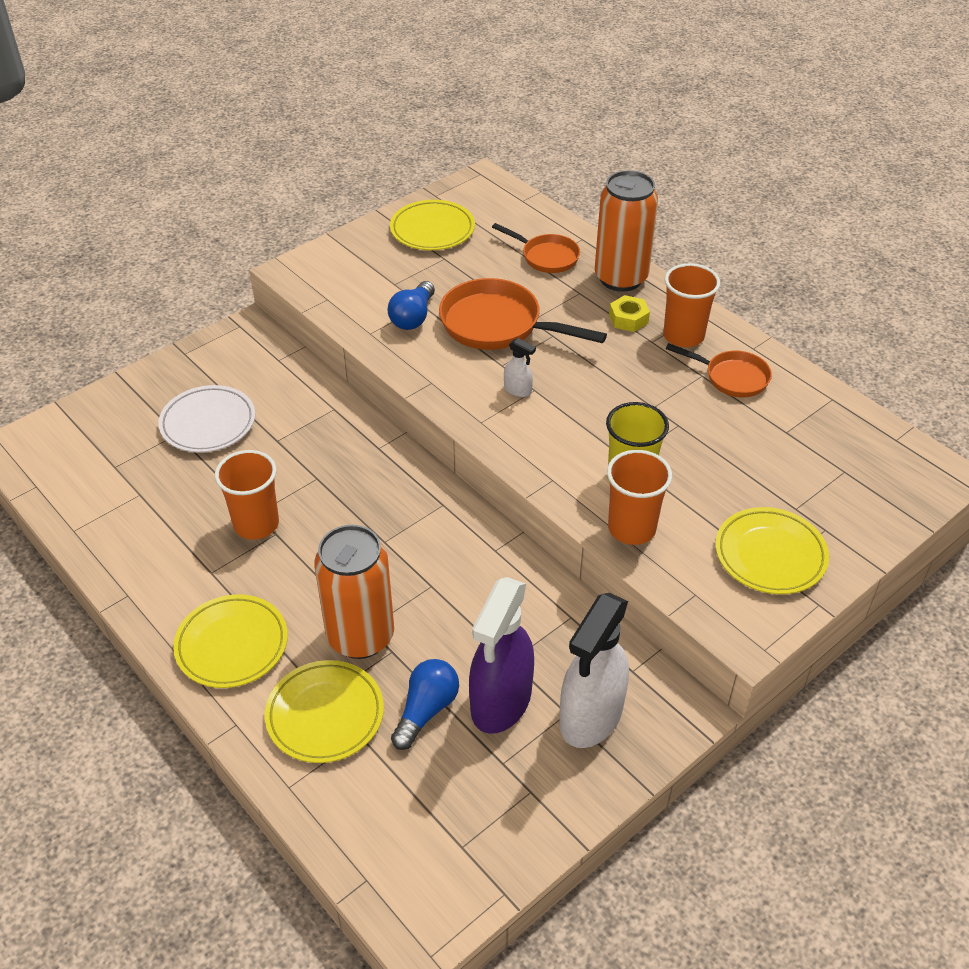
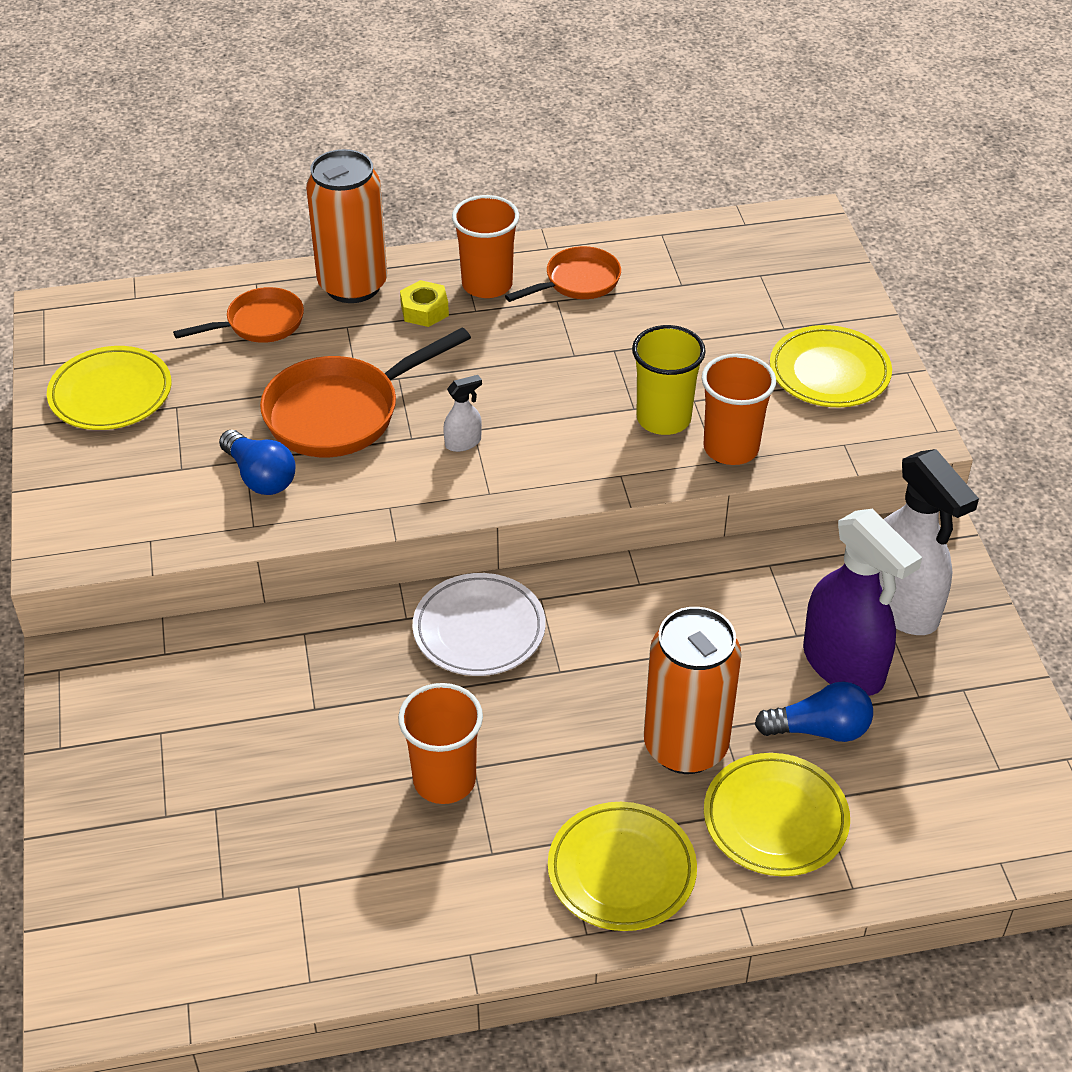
camera: 60 degrees left, 0 degrees up
(208, 423) = (224, 767): white plate -> white plate (479, 630)
(426, 710) = (819, 730): blue light bulb -> blue light bulb turned 120 degrees clockwise

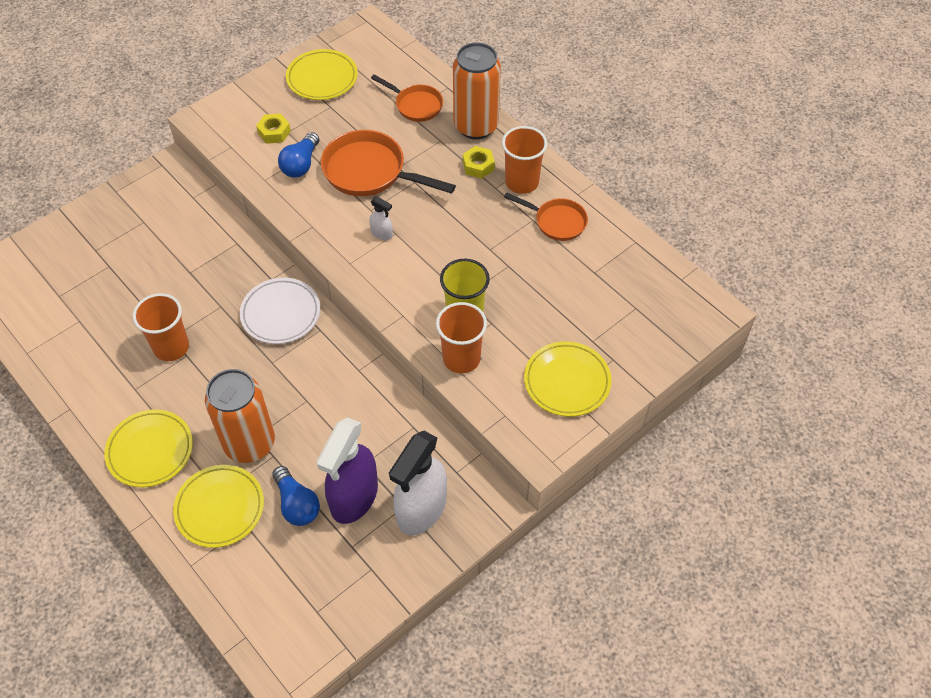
camera: 60 degrees right, 10 degrees up
(168, 482) = (274, 132): none -> yellow nut

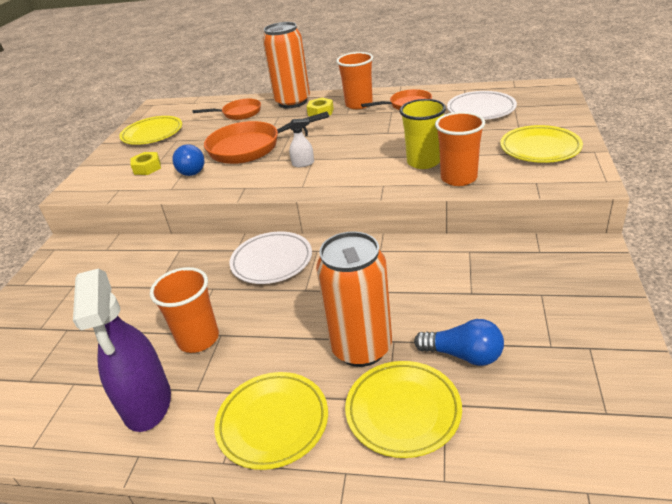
camera: 35 degrees left, 20 degrees down
(354, 497) = (498, 316): purple spray bottle -> purple spray bottle (147, 403)
(421, 509) = (555, 286): white spray bottle -> none
(603, 287) = (481, 109): none -> white plate

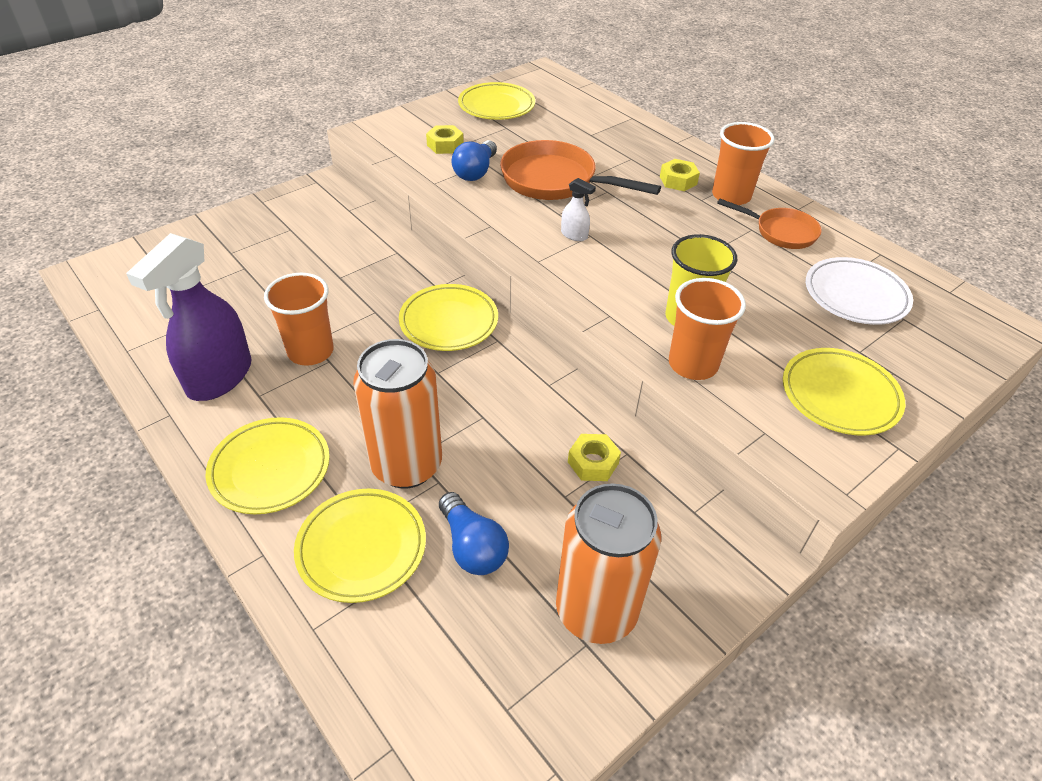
camera: 35 degrees right, 10 degrees up
(239, 113) = (600, 130): orange pan -> none
(272, 261) = (449, 322): white plate -> yellow plate
(292, 102) = (669, 148): orange can -> orange can (596, 611)
(460, 267) = (593, 462): none -> yellow nut

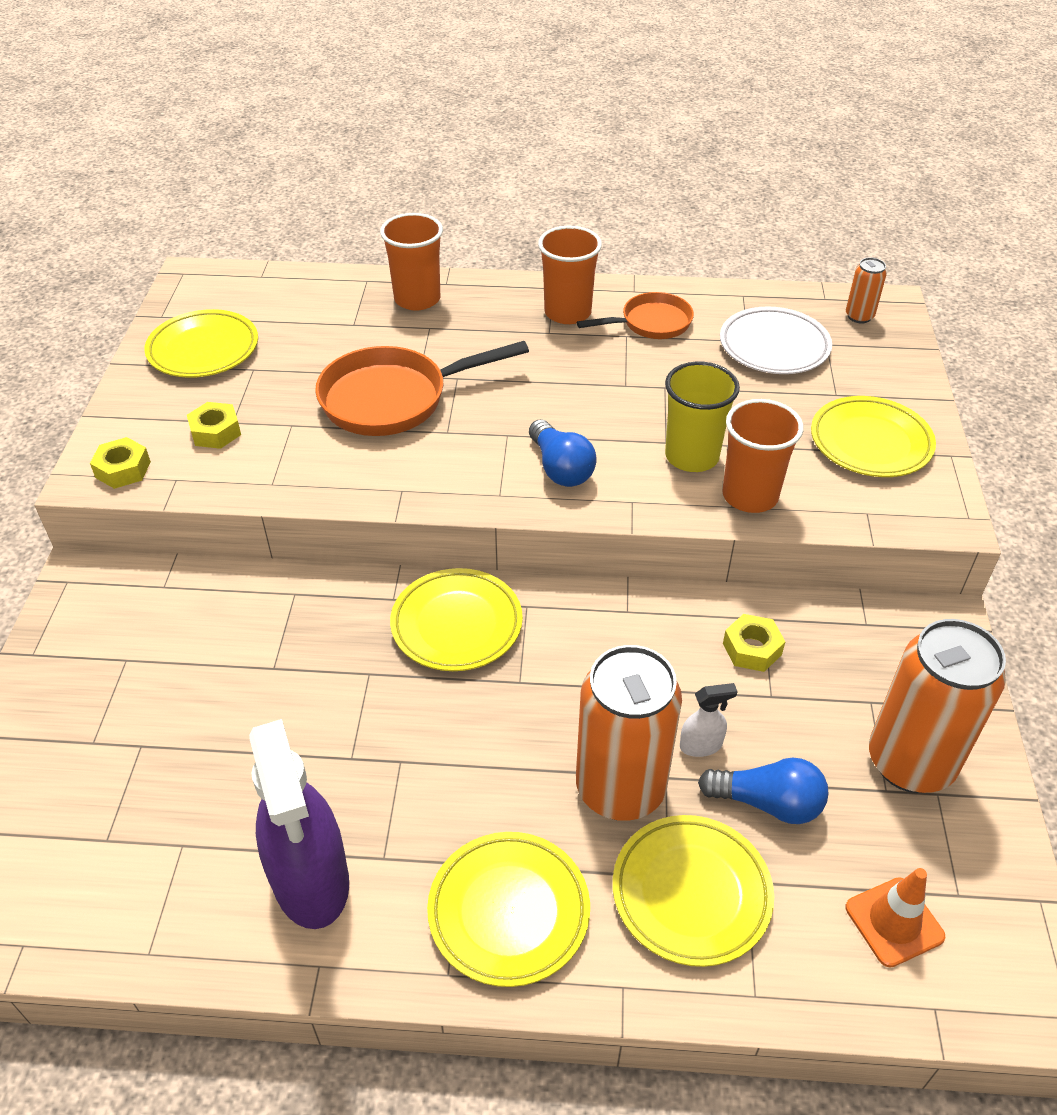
camera: 45 degrees left, 0 degrees up
(310, 351) = (366, 768): orange cup -> orange cup (417, 299)
(444, 679) = (894, 922): none -> orange traffic cone
(475, 172) = (297, 441): blue light bulb -> blue light bulb (560, 468)
(574, 235) = (493, 444): white spray bottle -> white spray bottle (701, 745)
(678, 180) = (503, 325): yellow nut -> yellow nut (123, 469)
(963, 318) = (859, 316): none -> orange can

